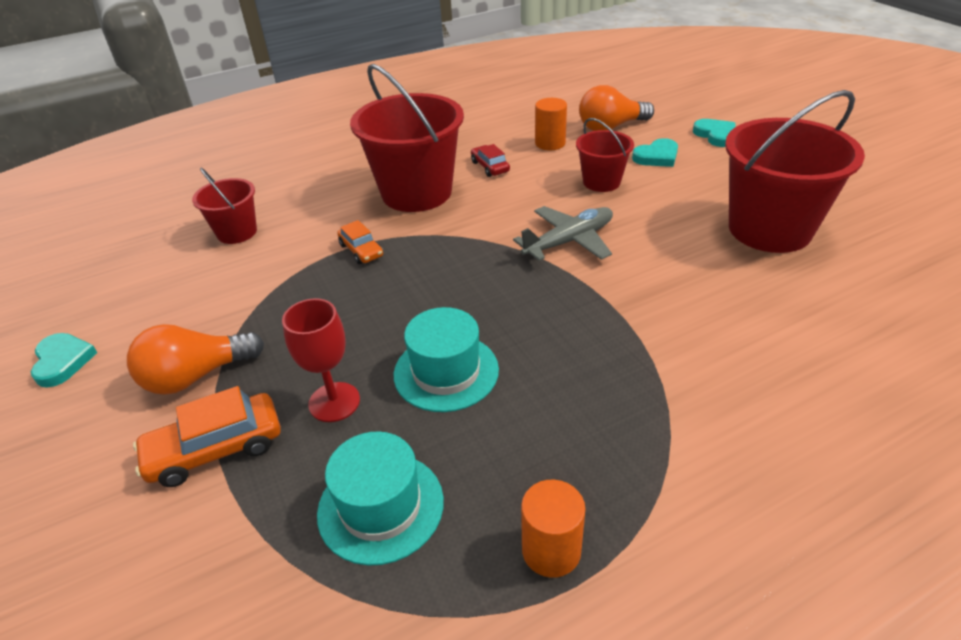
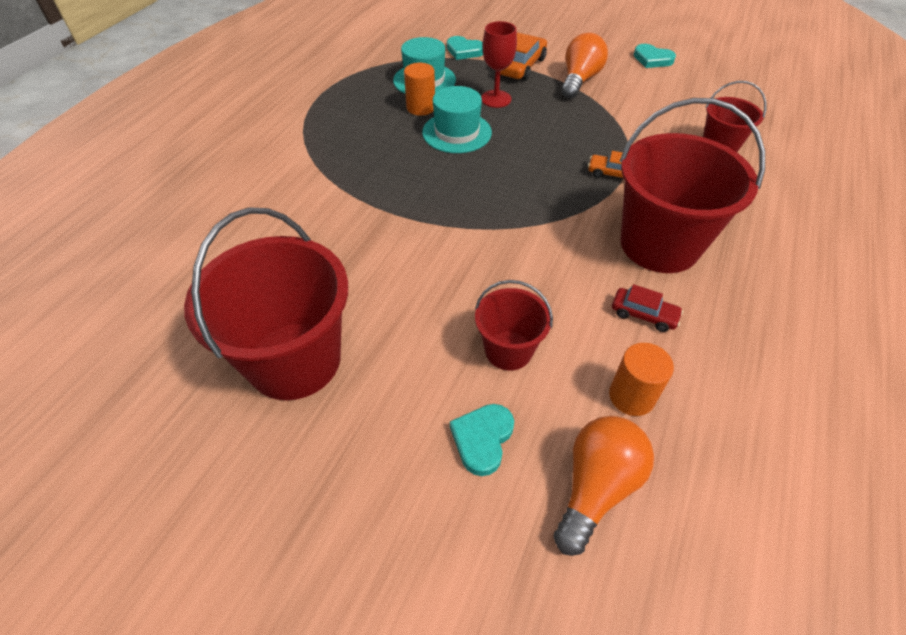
camera: 140 degrees right, 10 degrees up
(551, 550) = (339, 96): orange cylinder -> orange cylinder (421, 107)
(569, 241) = (471, 254): grey plane -> none
(716, 135) = (434, 554): turquoise heart -> turquoise heart (464, 51)

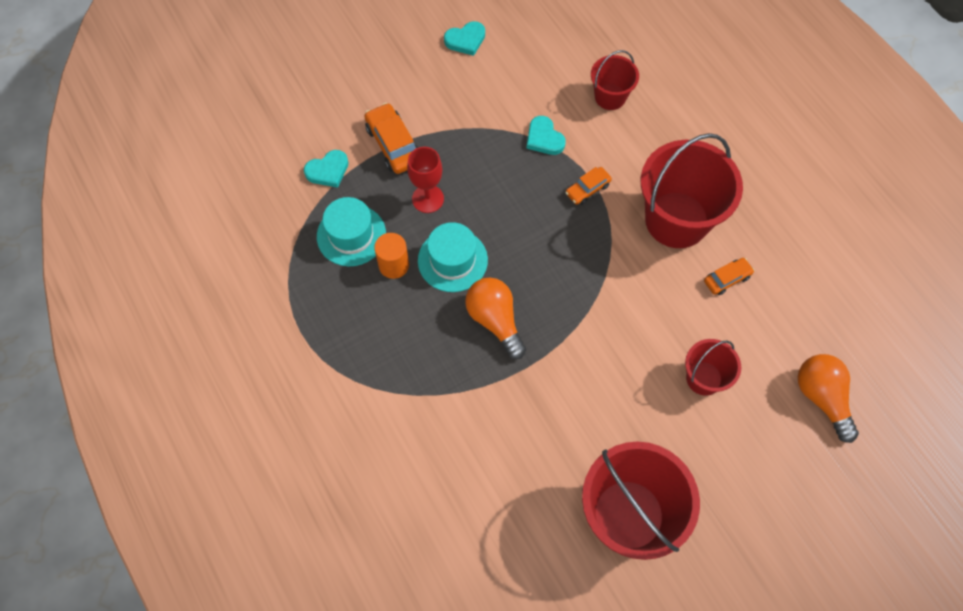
camera: 55 degrees left, 15 degrees up
(482, 439) = (758, 436): turquoise heart -> turquoise heart (544, 138)
(579, 80) = (451, 117): orange light bulb -> orange light bulb (495, 320)
(631, 396) = (779, 334): orange cylinder -> none
(643, 314) = (727, 279): red car -> orange car

